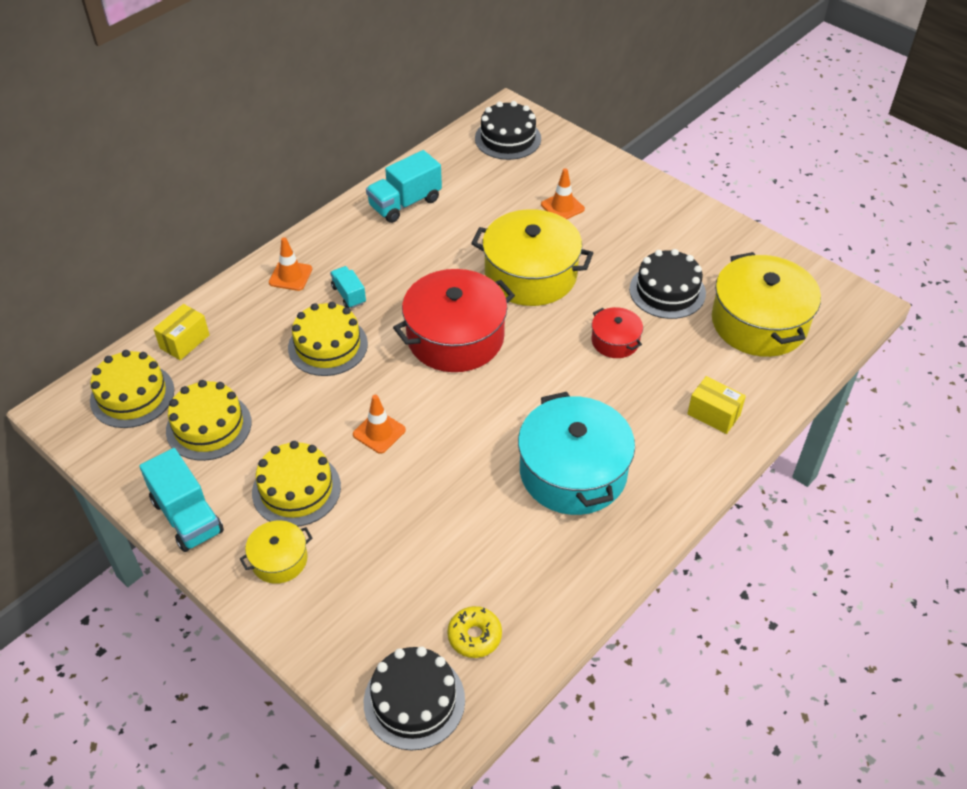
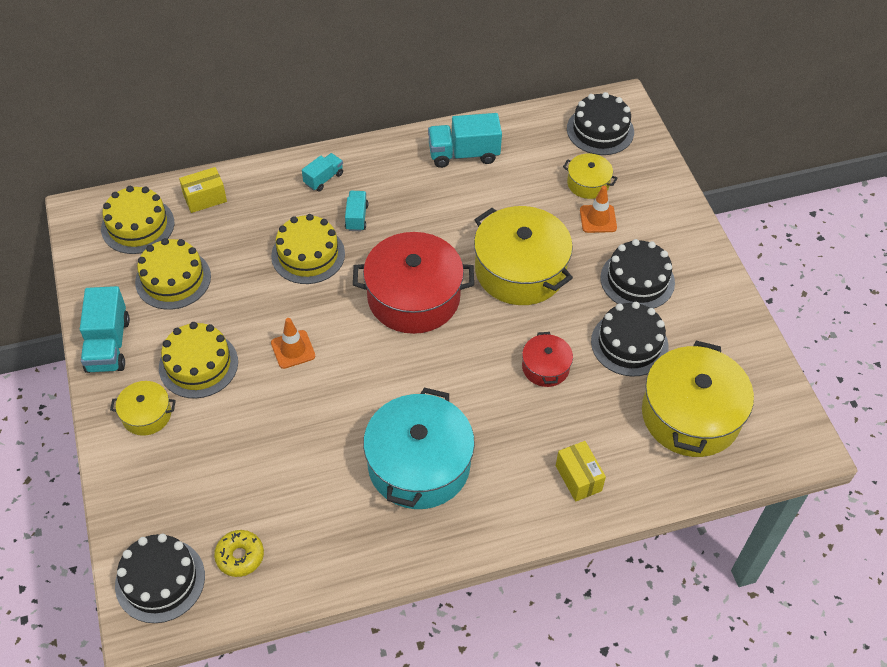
camera: 30 degrees right, 5 degrees up
(290, 276) = (323, 179): orange traffic cone -> turquoise truck
(531, 183) = (588, 183): none -> yellow pot
(633, 240) = (637, 280): none -> black cake

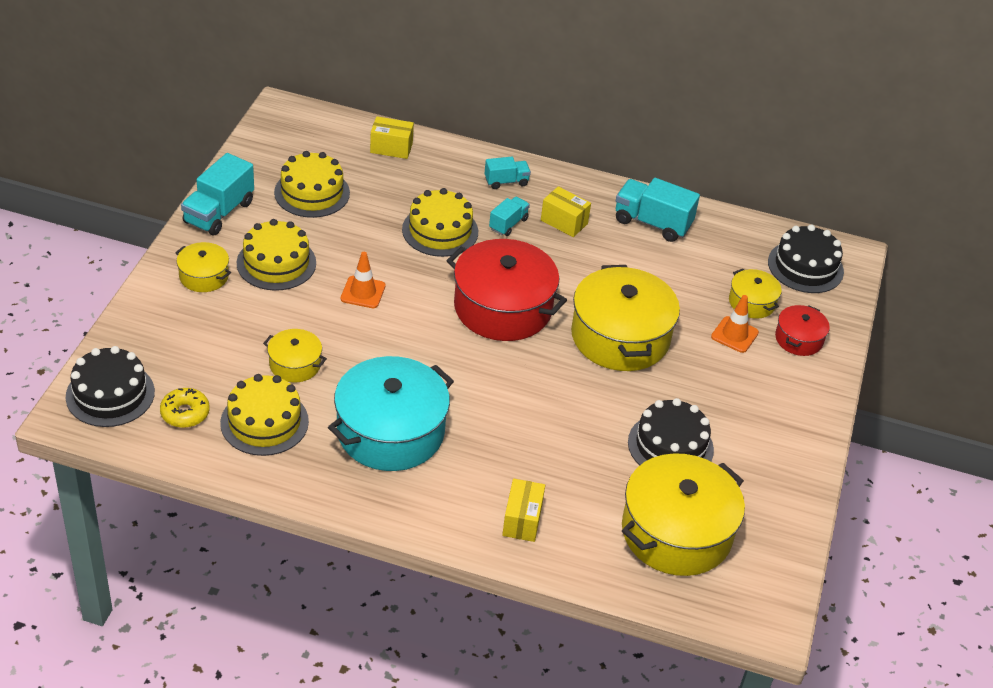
camera: 30 degrees right, 10 degrees down
(138, 225) = (318, 141): yellow cake -> yellow cake (264, 422)
(293, 451) = (295, 364): none -> yellow pot
(397, 191) = (564, 222): none -> yellow box
(545, 367) = (572, 422): red pot -> red pot (799, 339)
(637, 280) = (727, 401): black cake -> none

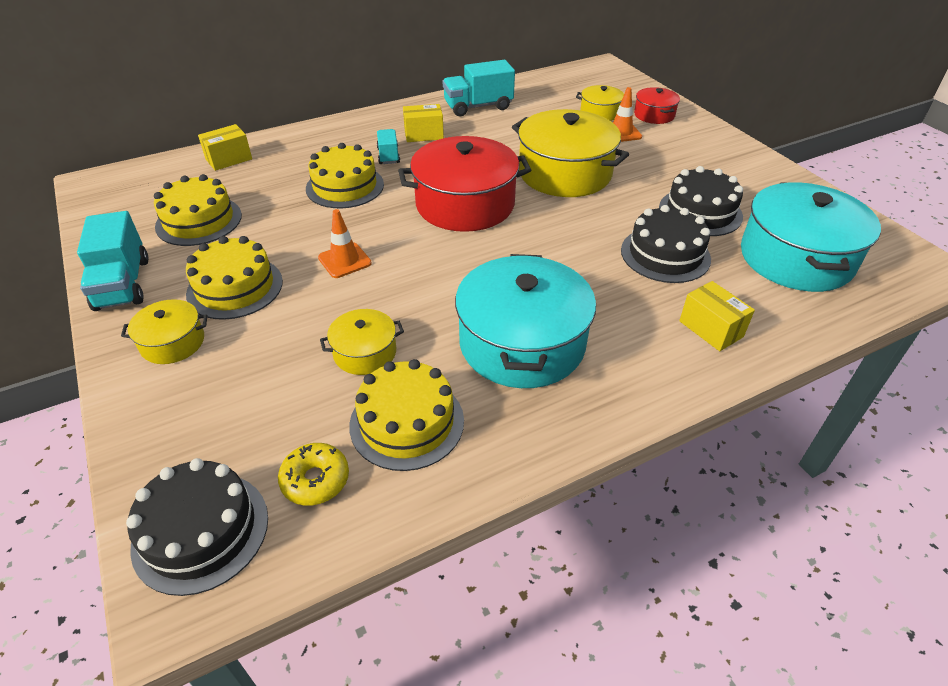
camera: 40 degrees left, 0 degrees up
(506, 181) = (348, 134): turquoise truck -> none
(676, 532) = (796, 258): yellow pot -> turquoise pot
(805, 267) = (594, 82): black cake -> black cake (665, 254)

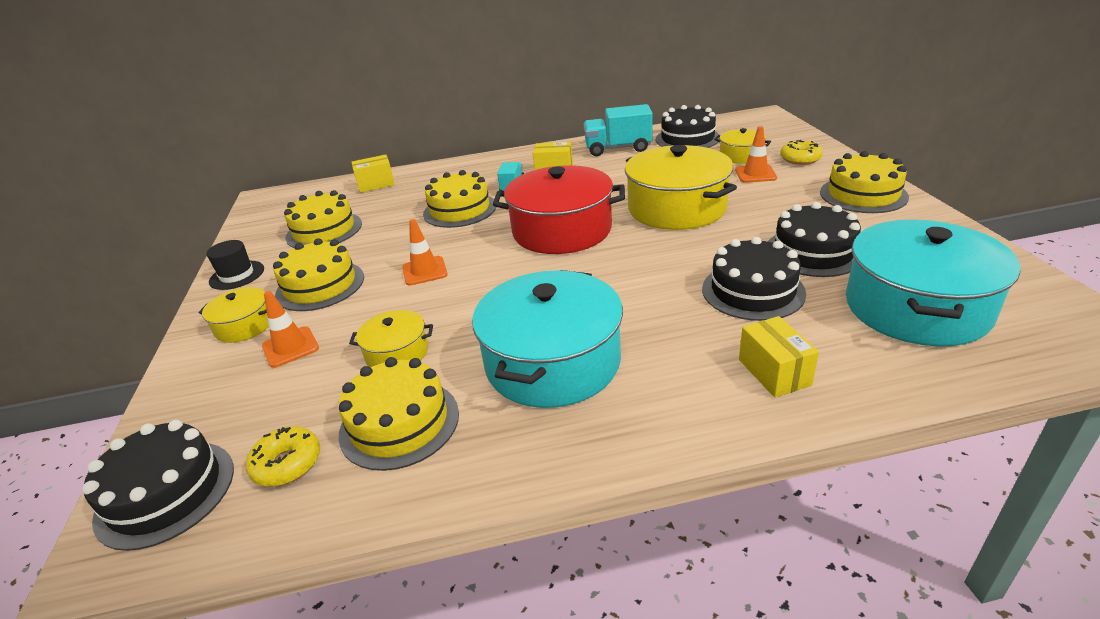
camera: 20 degrees right, 10 degrees down
(123, 284) = (237, 275): turquoise truck -> black hat
(243, 360) = (290, 347): none -> orange traffic cone
(542, 93) = (687, 138): none -> black cake
(654, 115) = (800, 159): red pot -> yellow donut
(720, 151) = (863, 194): none -> yellow cake

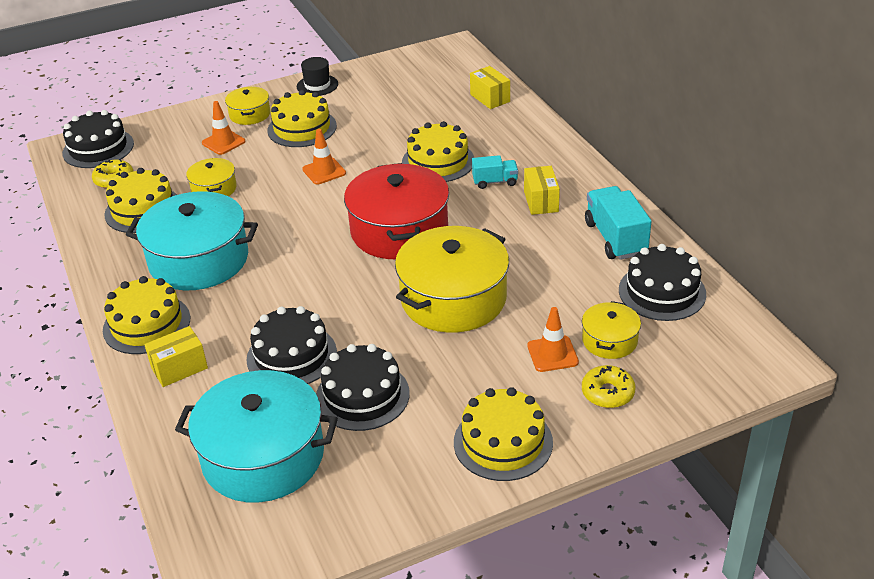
camera: 75 degrees right, 5 degrees up
(324, 230) = (392, 100): yellow cake -> yellow cake (147, 324)

